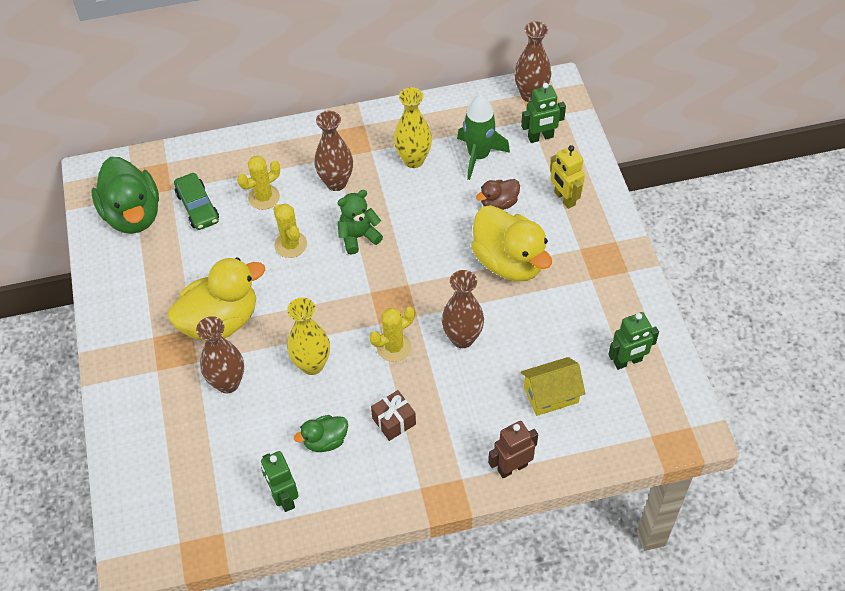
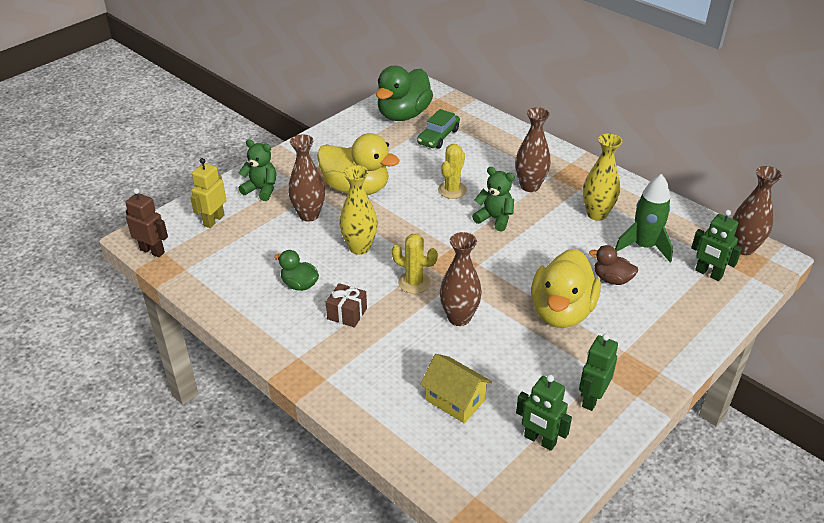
camera: 55 degrees right, 15 degrees down
(149, 406) = (261, 190): none -> green teddy bear
(264, 197) = (478, 160): yellow cactus -> none
(284, 498) = (235, 286): green robot -> green robot (591, 399)
(512, 467) = (361, 407): brown robot -> brown robot (152, 251)
(564, 198) = (664, 317): yellow robot -> yellow robot (213, 220)

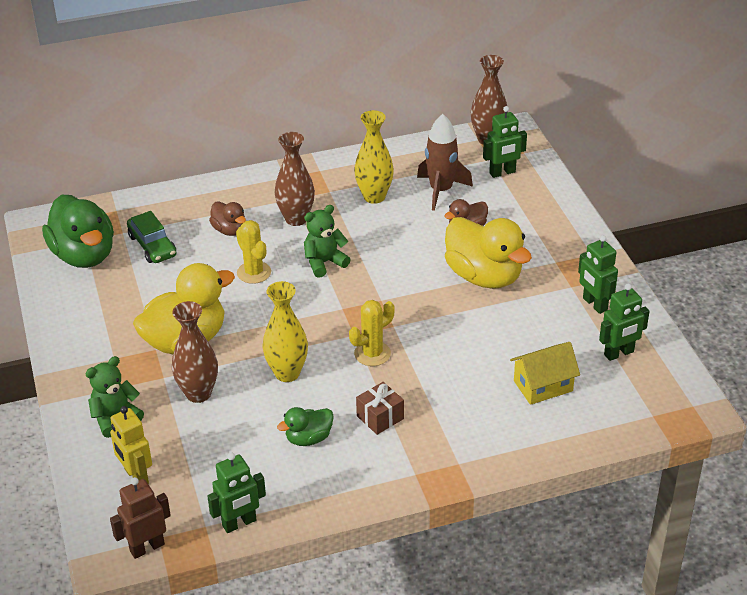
camera: 60 degrees left, 0 degrees up
(196, 284) = (239, 523): none -> green robot
(459, 318) = (443, 342): brown vase -> none
(486, 161) = (229, 230): none -> brown duck
(644, 246) = (441, 190): green rocket -> brown rocket

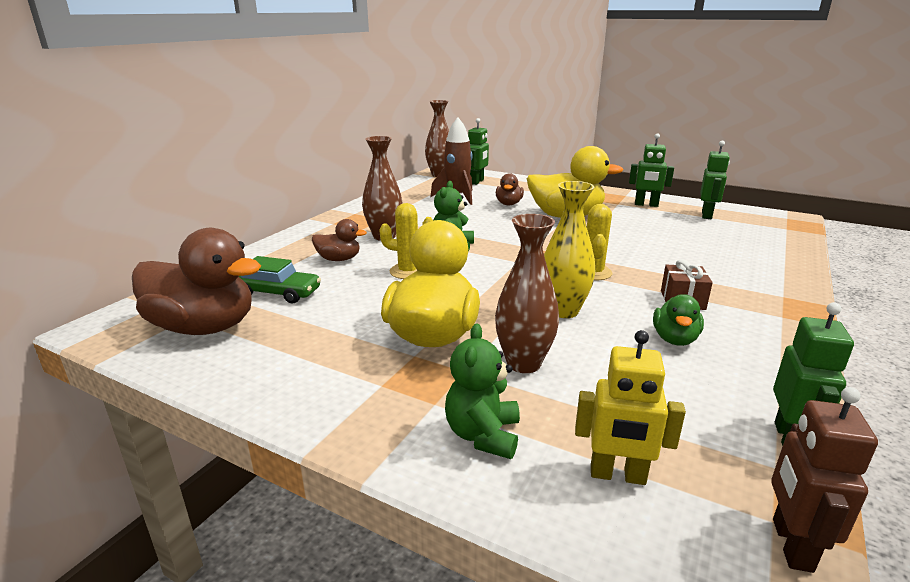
camera: 45 degrees left, 15 degrees down
(84, 255) = (204, 327): green duck -> brown duck
(374, 197) = (420, 211): yellow vase -> none
(543, 386) = (715, 241): yellow house -> none

